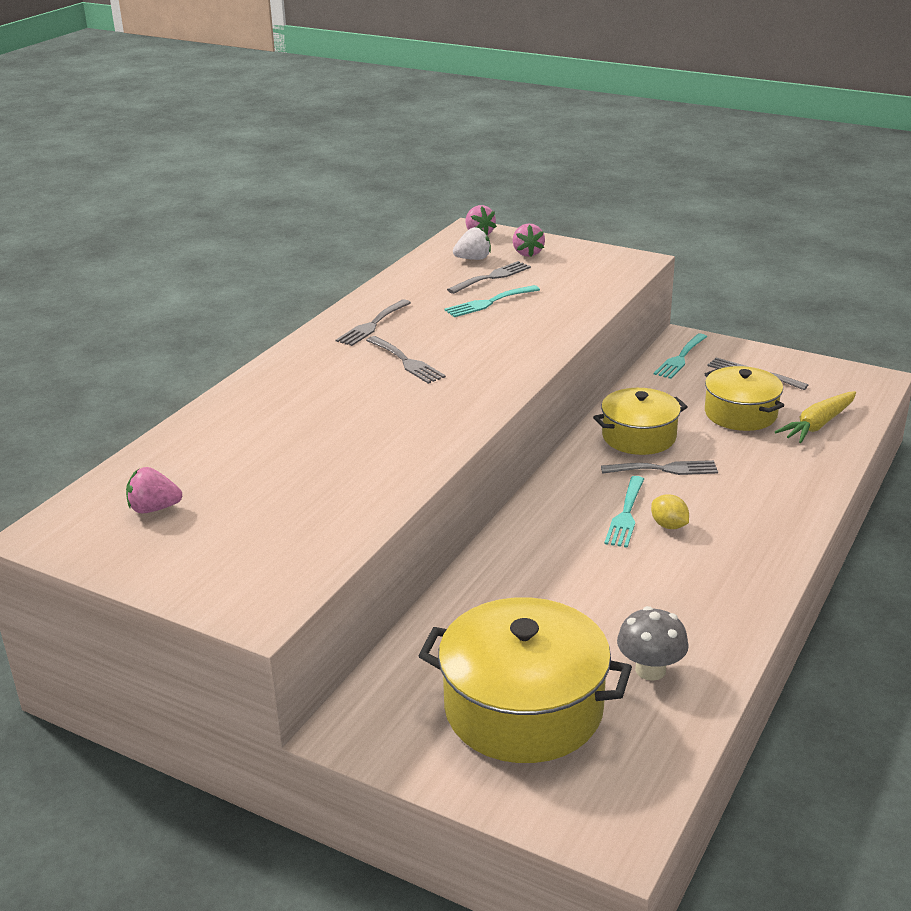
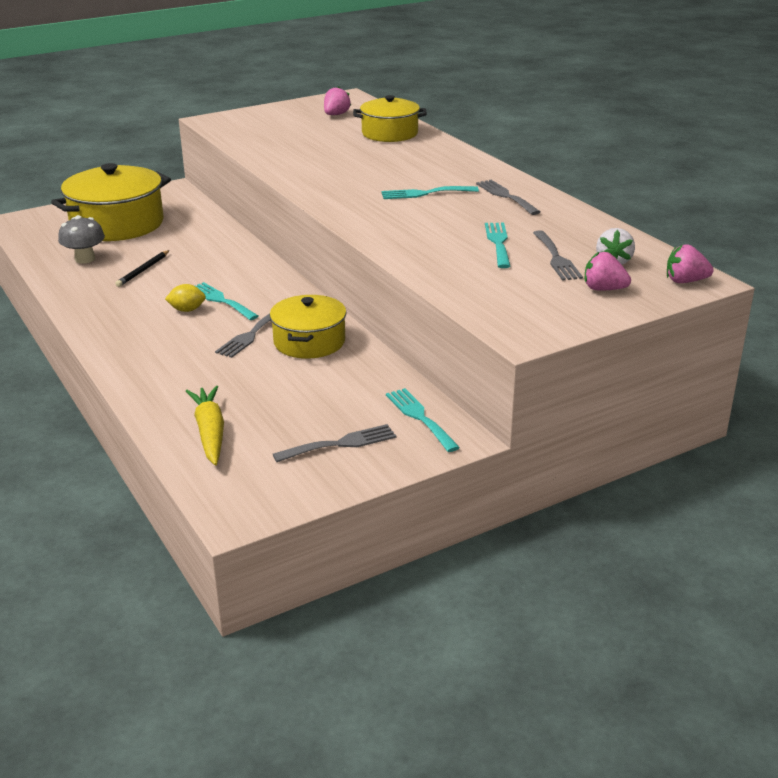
camera: 120 degrees right, 0 degrees up
(406, 362) = (424, 193): grey fork -> turquoise fork
(624, 603) = (143, 270): none -> black pencil
(740, 414) = (280, 402): yellow pot -> yellow pot (390, 133)

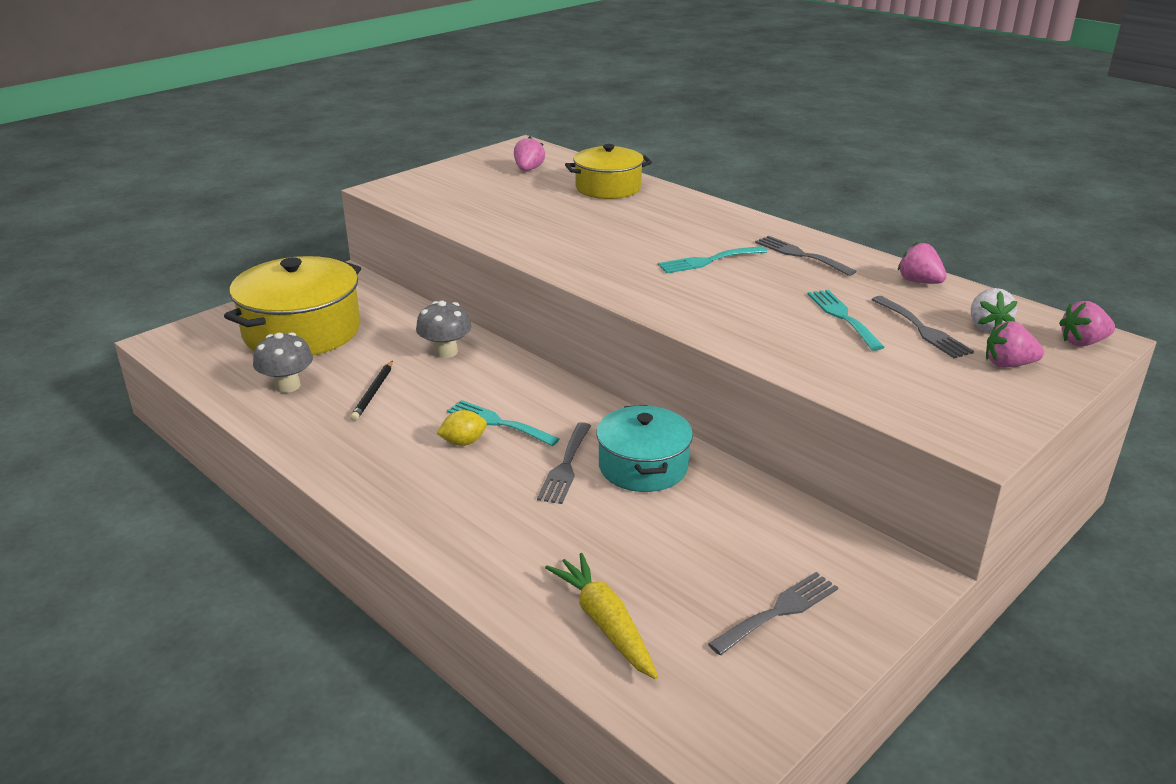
camera: 15 degrees left, 0 degrees up
(214, 249) = (445, 352): none -> grey mushroom
(309, 342) = (643, 466): yellow pot -> turquoise pot
(419, 417) = (845, 554): turquoise fork -> none
(588, 225) = (919, 282): none -> pink strawberry

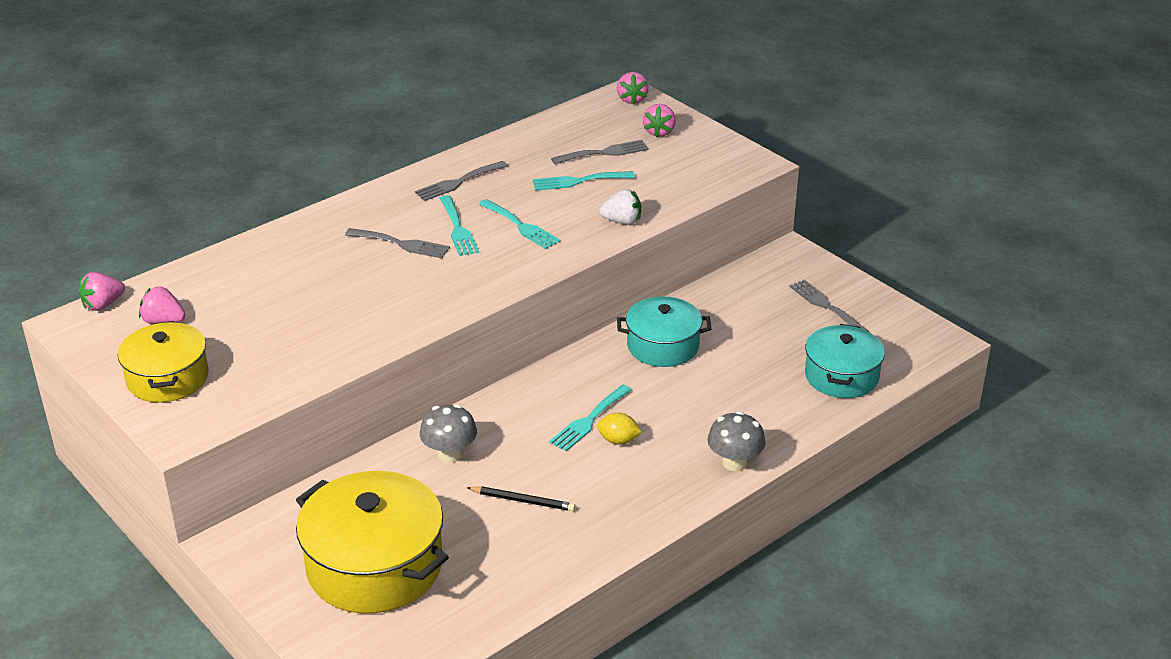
camera: 85 degrees left, 5 degrees up
(287, 386) = (498, 564): grey mushroom -> grey mushroom (734, 462)
(463, 442) = (618, 440): yellow lemon -> yellow lemon turned 60 degrees counterclockwise
(565, 466) = (660, 385): grey fork -> grey fork (402, 244)
(604, 623) = (841, 376): yellow carrot -> turquoise pot
(608, 188) = (249, 270): yellow pot -> yellow pot (167, 378)
(727, 291) = (521, 226): none -> turquoise fork
(919, 282) = (524, 139): pink strawberry -> pink strawberry (103, 305)
(987, 327) = (603, 128): white strawberry -> white strawberry (622, 221)

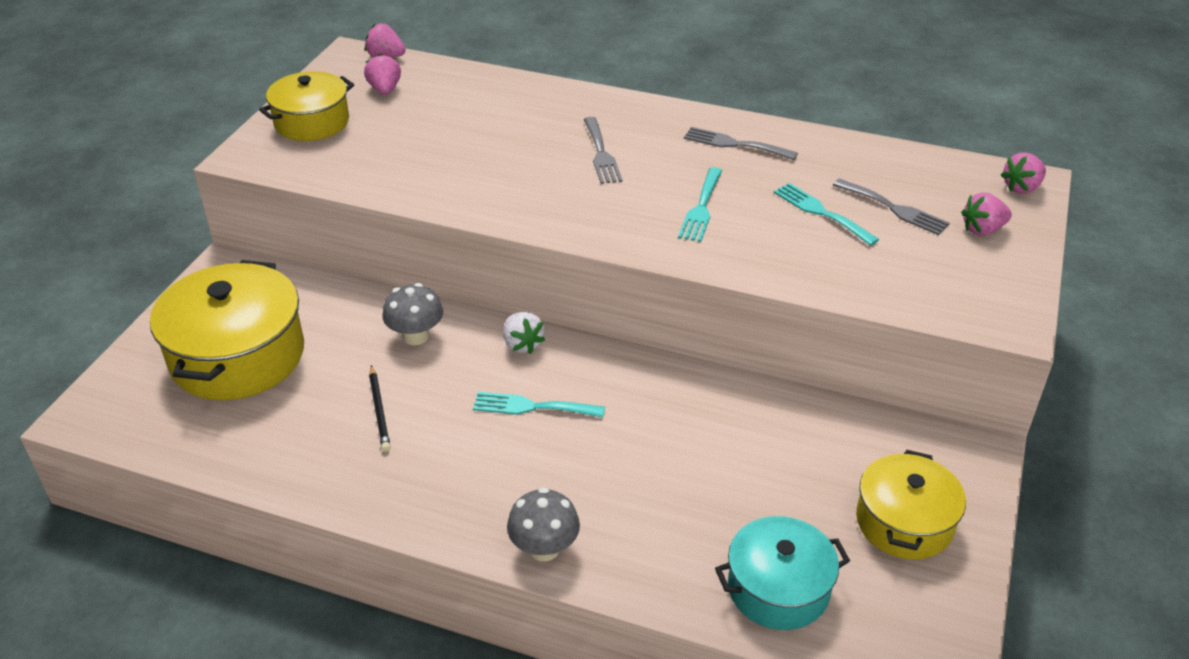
camera: 60 degrees right, 5 degrees up
(458, 229) = (657, 174): turquoise fork -> none
(618, 440) = (516, 441): yellow lemon -> none
(622, 221) = (780, 268): white strawberry -> white strawberry (522, 344)
(663, 346) = (699, 412): turquoise pot -> none
(825, 306) = (904, 522): grey fork -> yellow pot

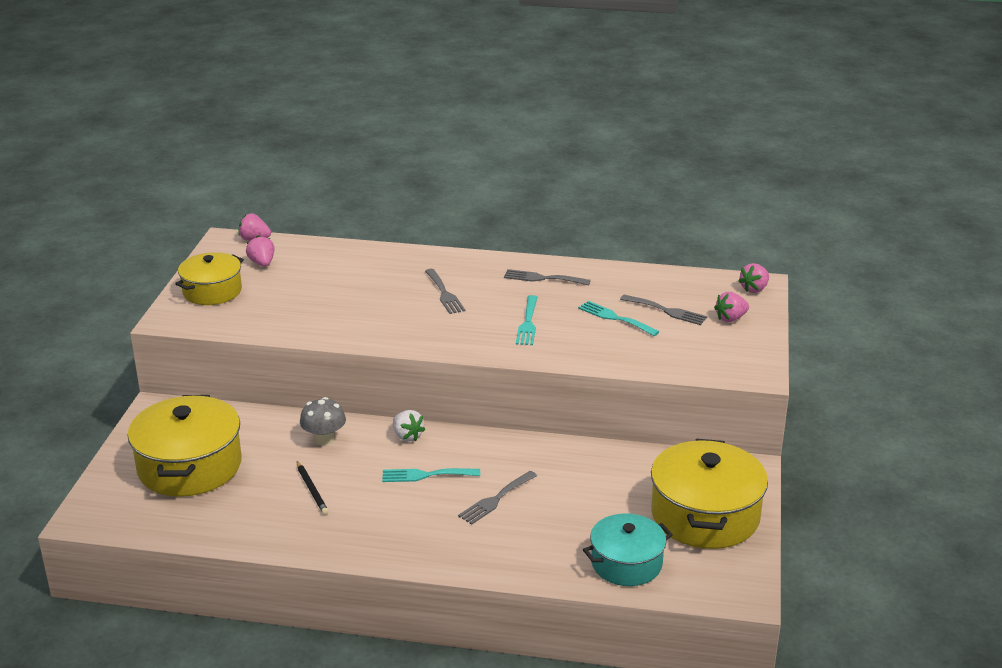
camera: 10 degrees left, 10 degrees down
(544, 548) = (458, 559): grey mushroom -> none
(616, 457) = (495, 499): none -> grey fork
(904, 522) = (705, 515): yellow pot -> yellow pot, size x1.59

